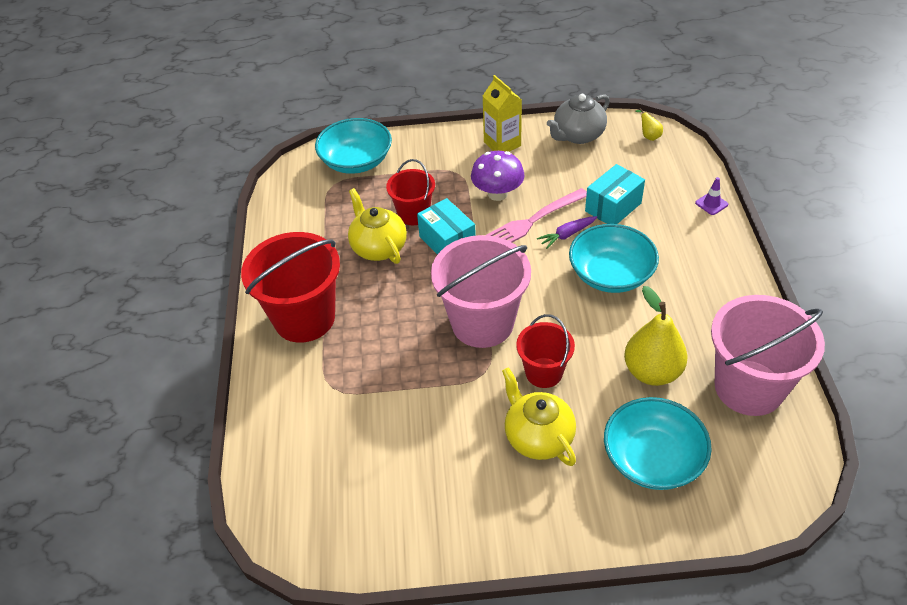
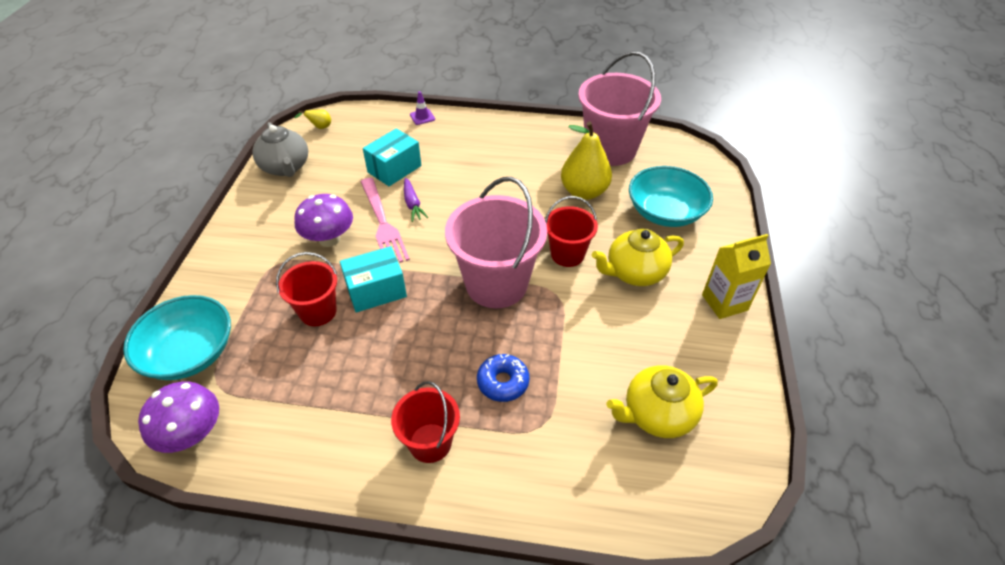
camera: 80 degrees left, 0 degrees up
(291, 189) = (193, 434): none -> purple mushroom
(304, 318) = (430, 443): red bucket -> red bucket, size x0.57
(370, 352) = (503, 382): none -> blue donut
(378, 247) = (352, 352): yellow teapot -> yellow teapot (657, 414)
(502, 144) = (258, 221): yellow carton -> yellow carton (724, 302)
(611, 274) = (472, 189): turquoise bowl -> none
(613, 207) = (394, 169): turquoise box -> turquoise box turned 75 degrees clockwise

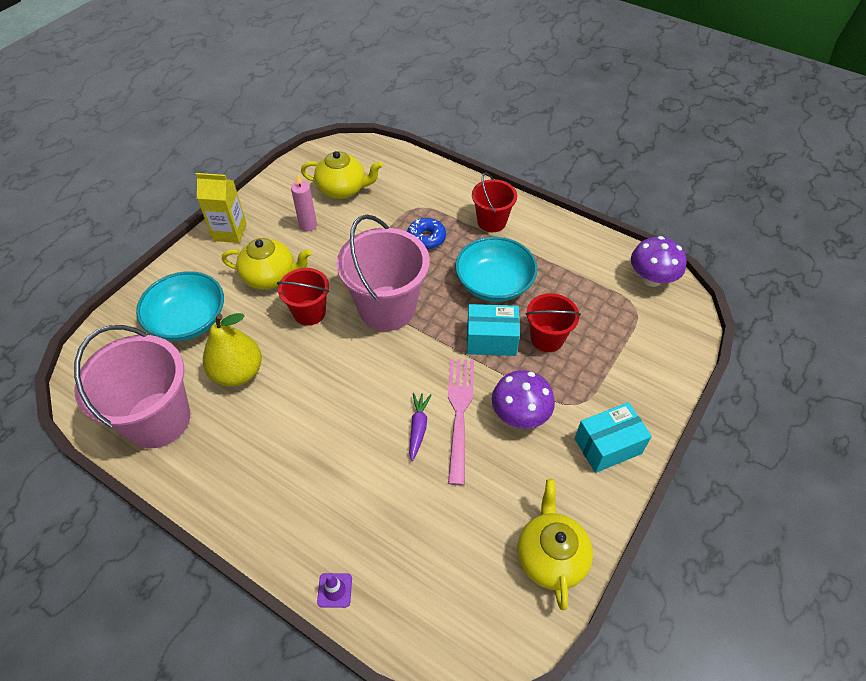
camera: 155 degrees left, 5 degrees up
(190, 353) = (659, 340): turquoise bowl -> turquoise bowl (494, 283)
(286, 167) = (550, 557): grey teapot -> yellow teapot
(320, 127) = (488, 633): yellow pear -> none
(394, 169) = (416, 494): turquoise box -> turquoise box (608, 446)
(652, 344) = (308, 225): none -> pink candle

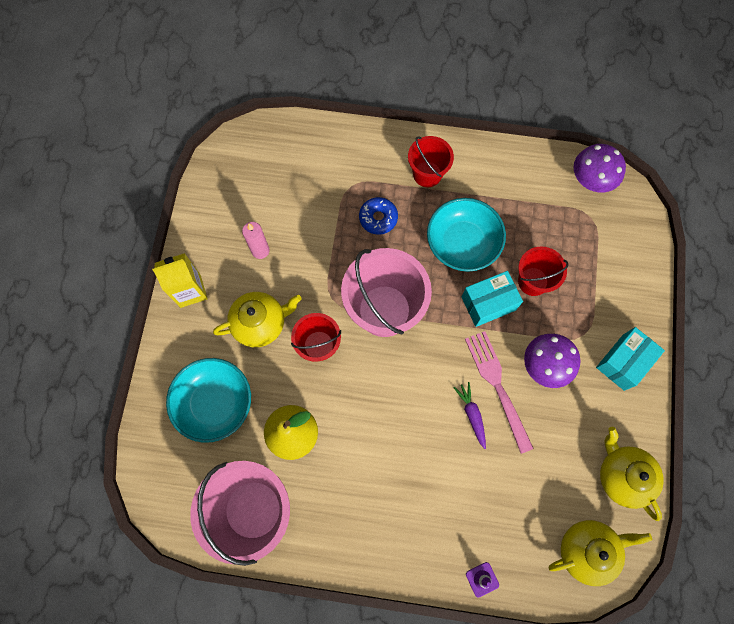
camera: 25 degrees left, 20 degrees up
(343, 189) = (268, 193): yellow teapot -> yellow teapot (587, 550)

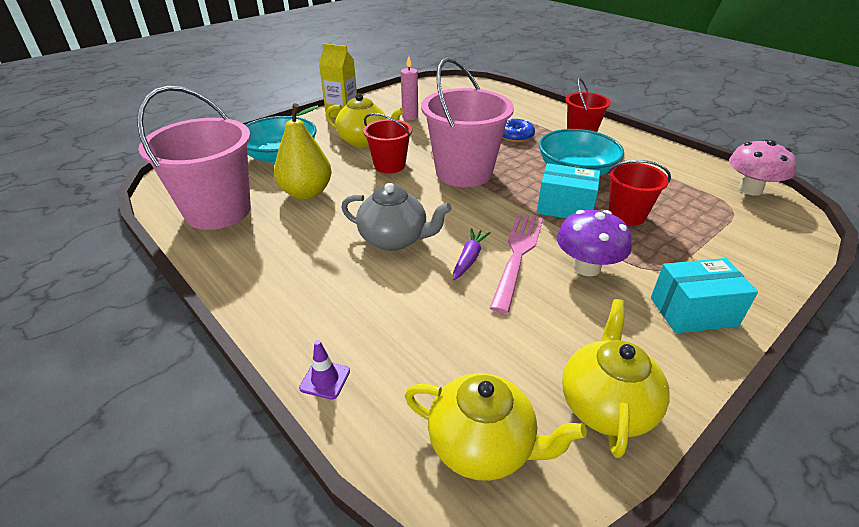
camera: 40 degrees right, 35 degrees down
(408, 434) = (394, 239): none -> grey teapot
(591, 180) = (750, 189): purple mushroom -> pink mushroom

